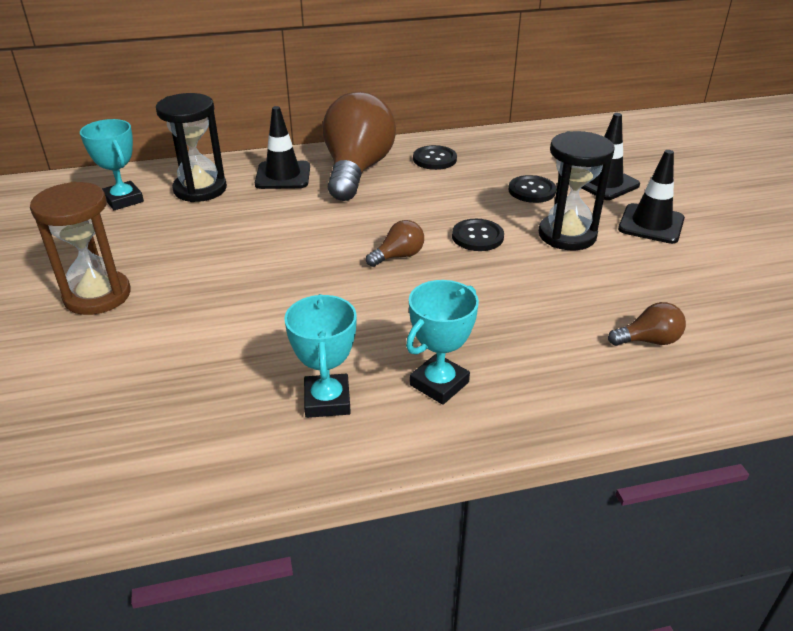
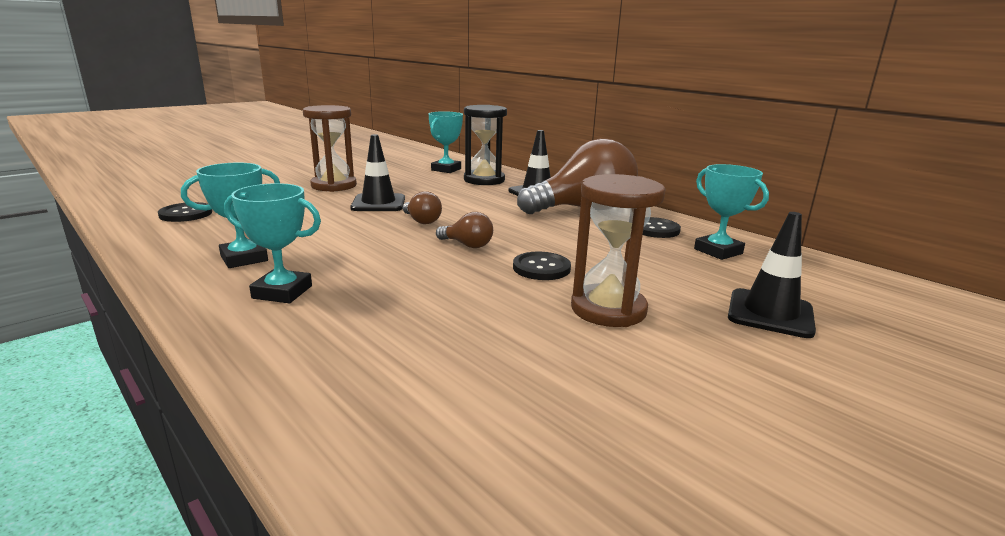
camera: 60 degrees right, 15 degrees down
(498, 155) = (718, 251): none -> turquoise trophy
(532, 191) = (674, 277): black button -> black button (186, 214)
(567, 235) = (608, 309): black hourglass -> brown hourglass
(648, 340) = (429, 394): brown light bulb -> brown light bulb (422, 221)
(651, 224) = (721, 360): black traffic cone -> black traffic cone (378, 203)

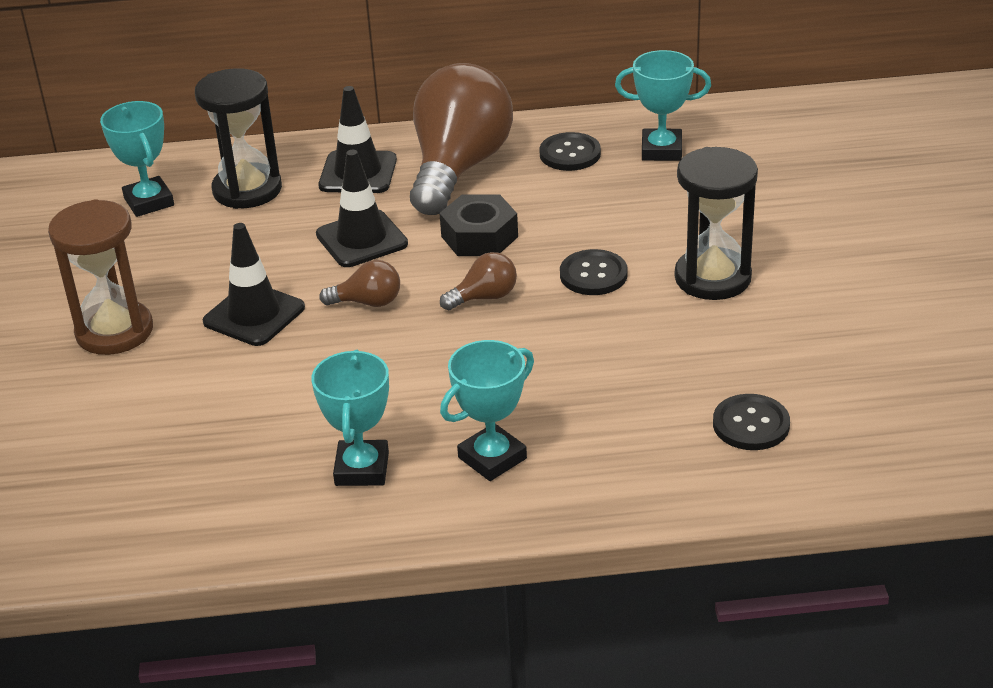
camera: 50 degrees left, 15 degrees up
(186, 214) = (111, 496): black button -> black button (751, 424)
(528, 229) = (479, 236): none -> black nut
(608, 309) = (712, 278): brown hourglass -> black hourglass
(770, 313) = (795, 201): black traffic cone -> black traffic cone (361, 239)

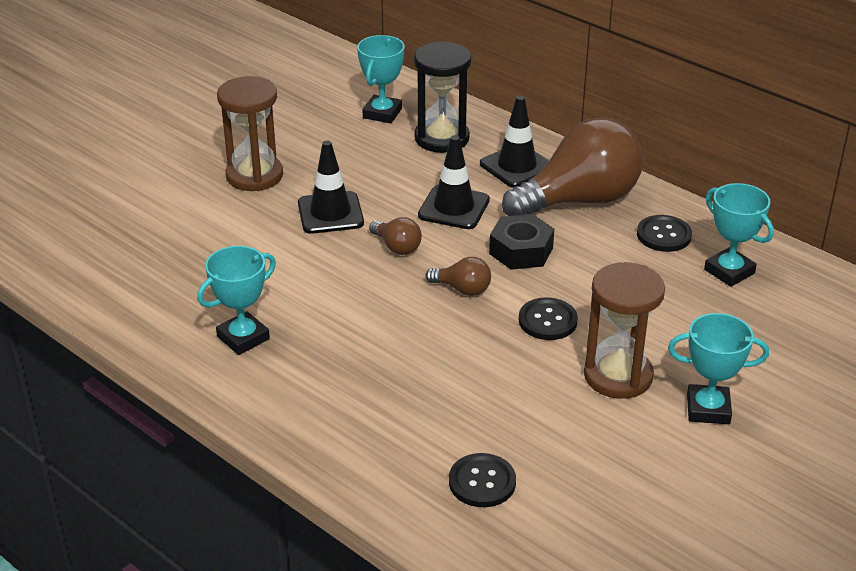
camera: 45 degrees right, 0 degrees up
(492, 458) = (312, 384): turquoise trophy -> turquoise trophy (708, 409)
(712, 278) = (618, 376): black hourglass -> brown hourglass

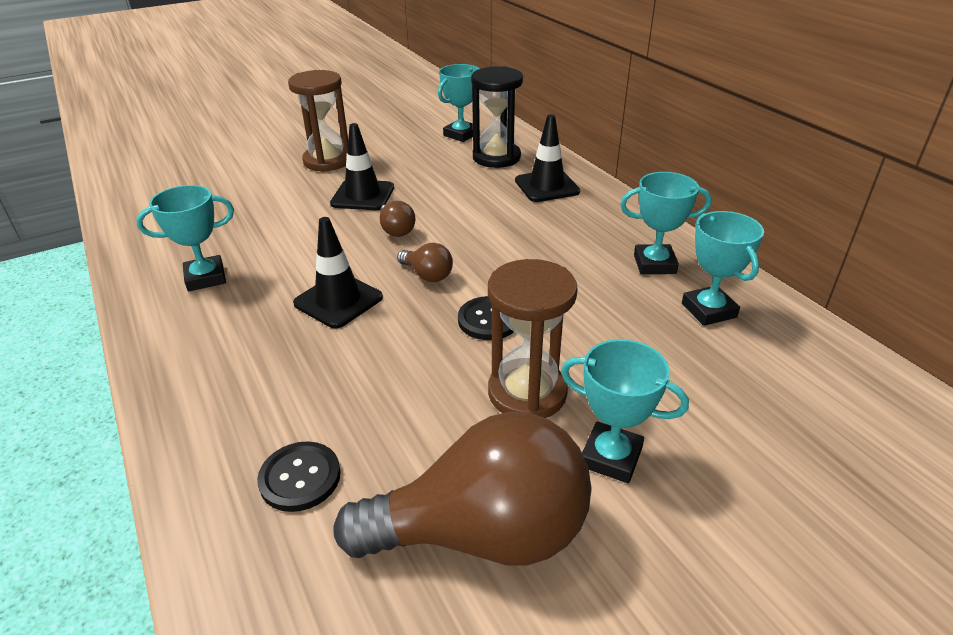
camera: 20 degrees right, 0 degrees up
(454, 208) = (469, 208): black traffic cone -> black traffic cone (338, 300)
(521, 251) = (505, 253): black nut -> none
(579, 200) = (587, 221): brown light bulb -> brown light bulb (482, 533)
(664, 235) = (654, 264): black button -> turquoise trophy

